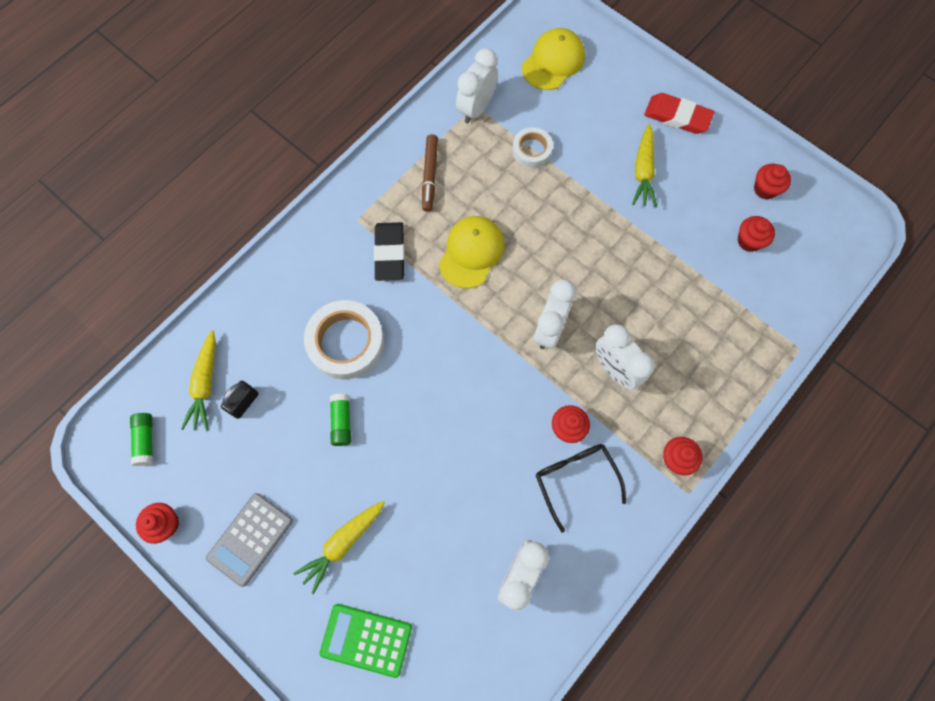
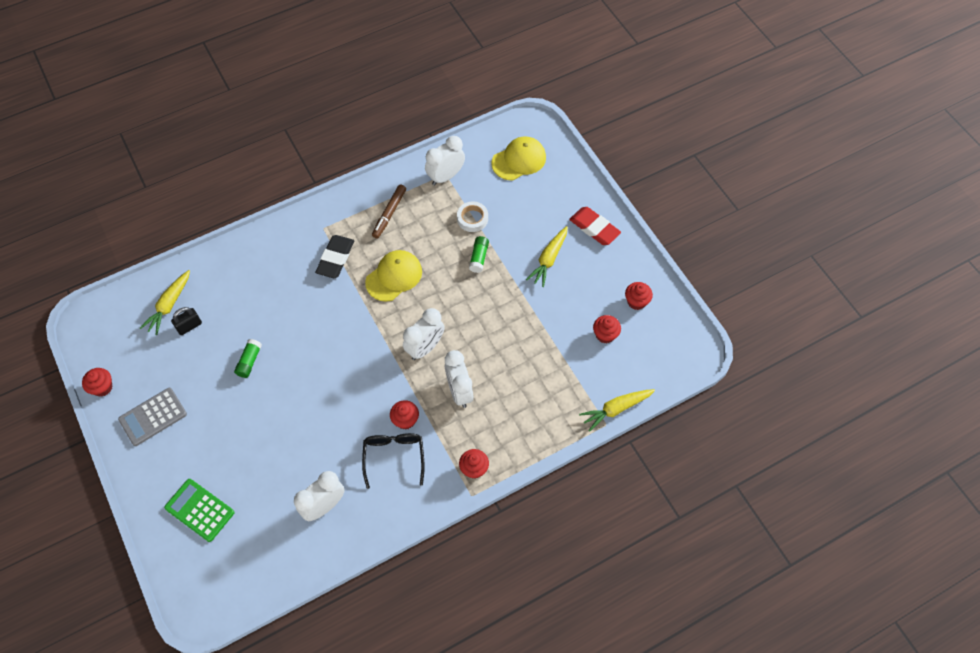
camera: 20 degrees right, 10 degrees down
(146, 440) = (113, 329): green glue stick -> green glue stick (479, 258)
(343, 543) = (213, 442): yellow carrot -> yellow carrot (616, 409)
(346, 342) = (277, 309): white tape -> none

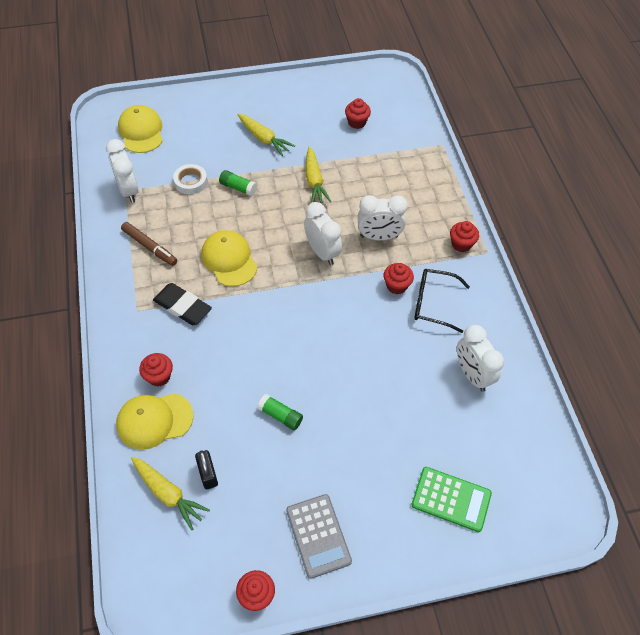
camera: 75 degrees left, 5 degrees down
(199, 510) = (451, 499): green calculator -> green calculator turned 120 degrees counterclockwise
(227, 275) = (154, 420): none -> yellow cap
(594, 228) = (245, 100): red eraser -> none
(616, 409) = (430, 134): yellow carrot -> yellow carrot (314, 181)
(636, 301) = (332, 94): red cupcake -> red cupcake (159, 376)

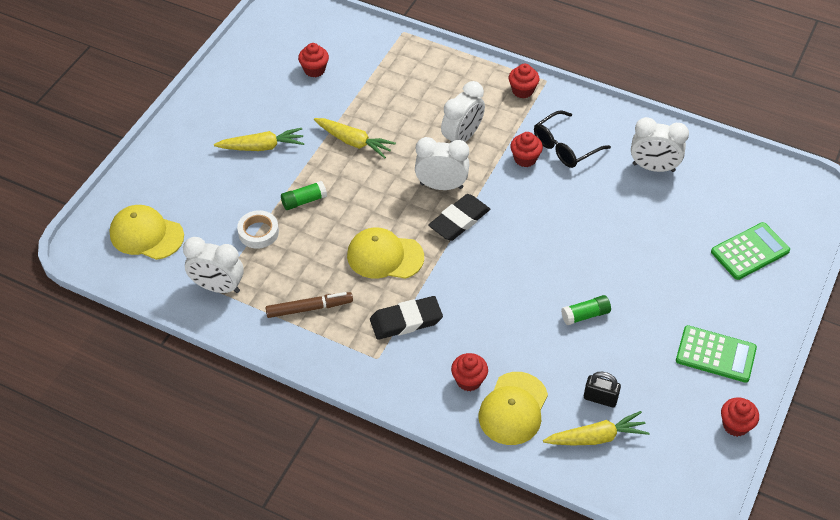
camera: 50 degrees left, 5 degrees down
(300, 282) = (459, 220): none -> black eraser
(318, 535) = (715, 354): grey calculator -> green calculator

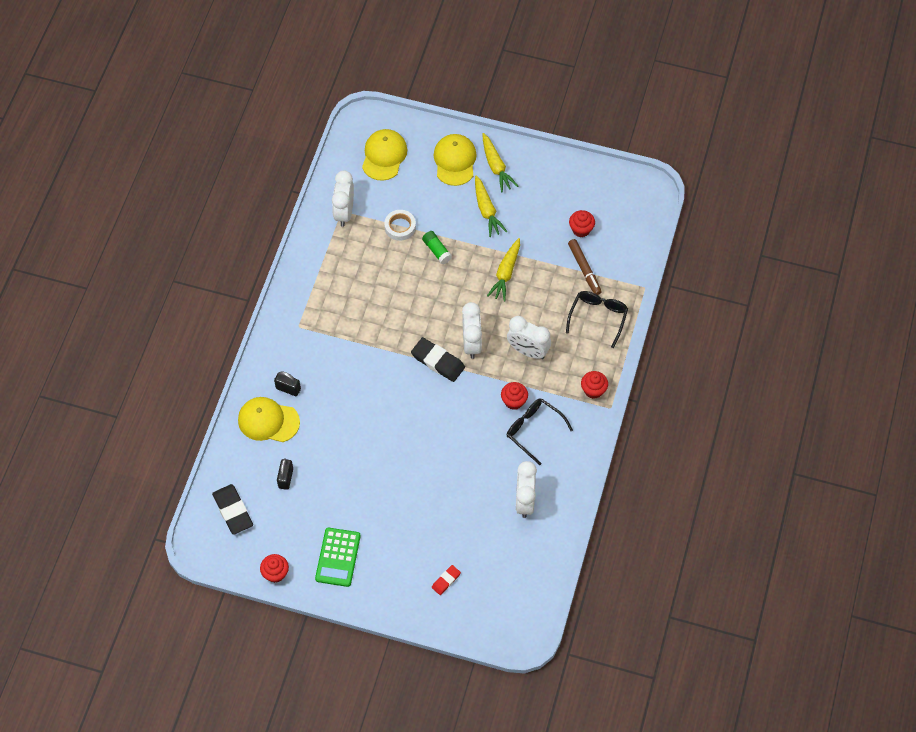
camera: 80 degrees right, 10 degrees up
(309, 308) = (335, 275): brown marker -> brown marker (584, 269)
(385, 256) = (392, 315): yellow cap -> yellow cap (455, 161)
(406, 321) = (334, 339): black eraser -> black eraser (233, 511)
(431, 73) = (598, 317): none -> black glasses
(469, 380) = (288, 389): red cupcake -> black padlock
(585, 315) = (360, 461): green glue stick -> none
(596, 437) = (252, 478): yellow carrot -> yellow carrot (496, 166)
(750, 251) = (446, 580): green calculator -> red eraser

